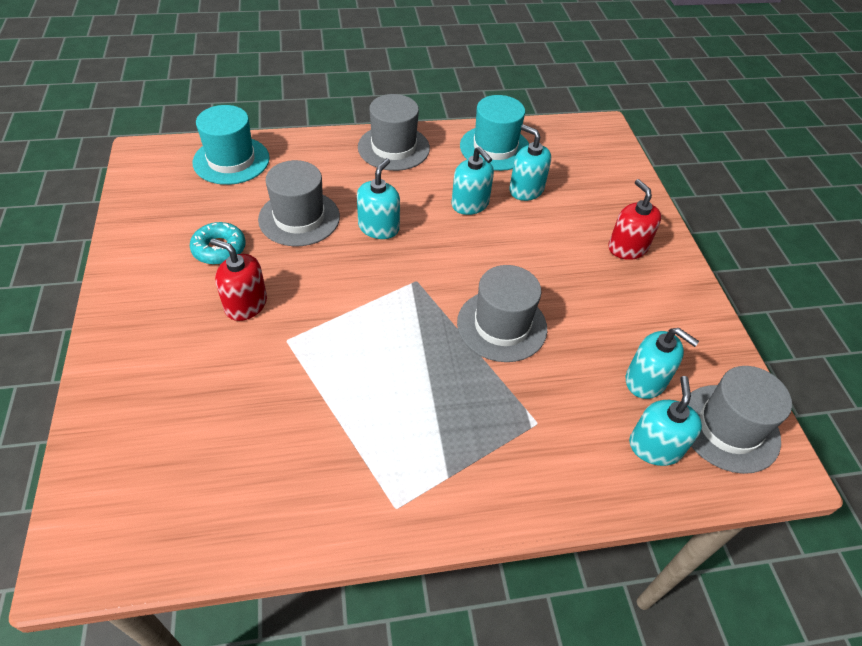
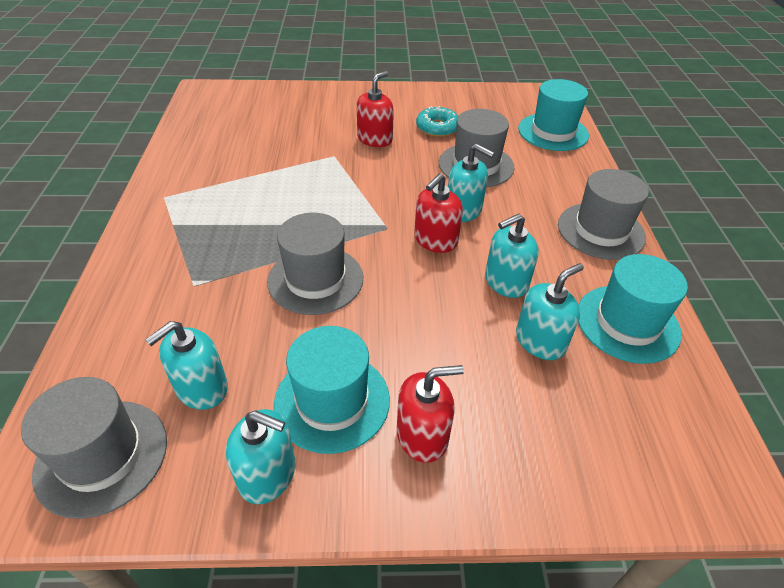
camera: 100 degrees right, 5 degrees down
(427, 246) = (435, 240): none -> red soap dispenser
(622, 297) = (332, 401): none -> turquoise hat
(655, 447) = (121, 371): turquoise soap dispenser -> turquoise soap dispenser (267, 474)

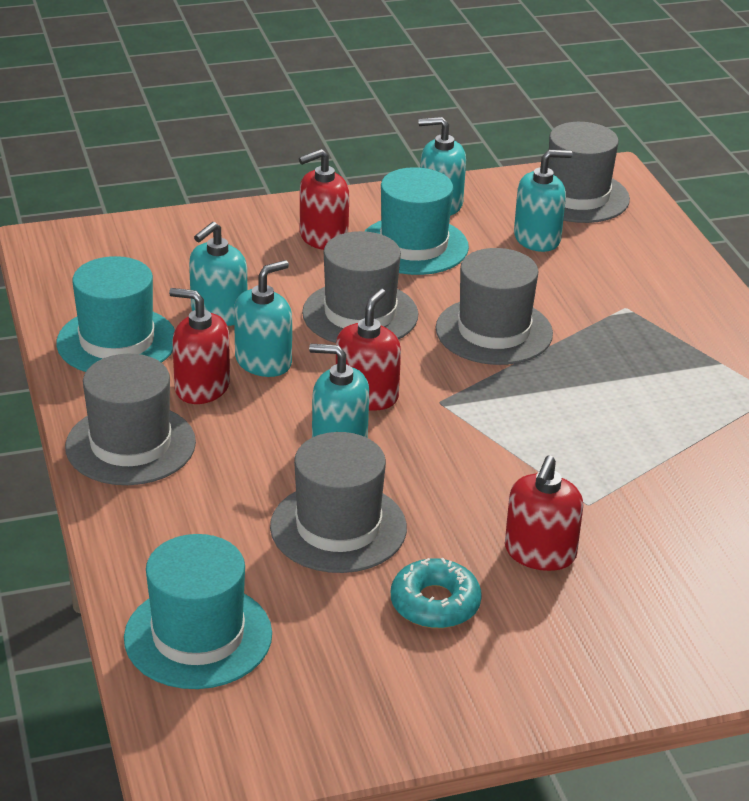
camera: 165 degrees right, 10 degrees down
(201, 388) = (537, 238): turquoise soap dispenser -> turquoise soap dispenser turned 45 degrees clockwise
(416, 317) = (360, 314): none -> grey hat
(554, 267) = (202, 387): none -> red soap dispenser

